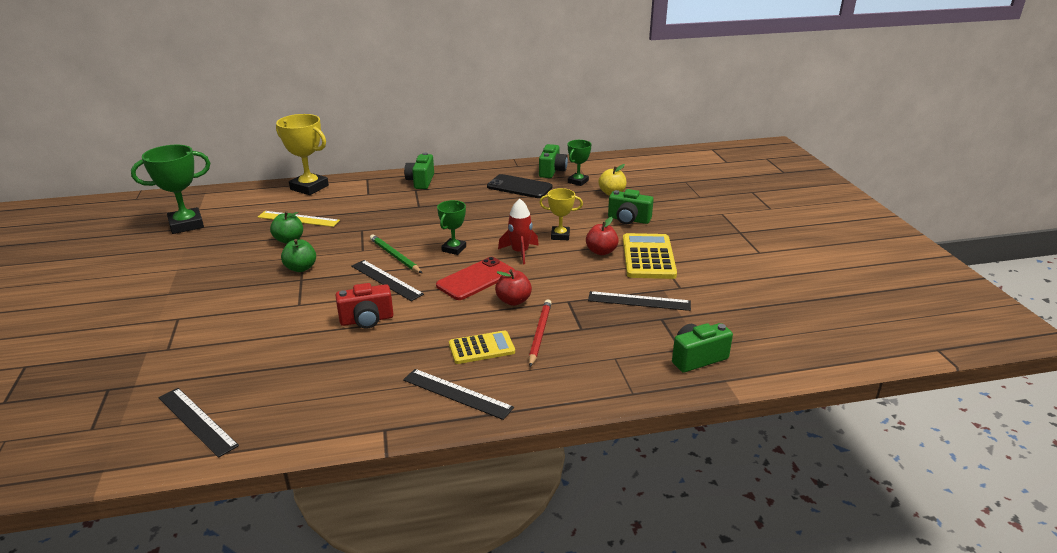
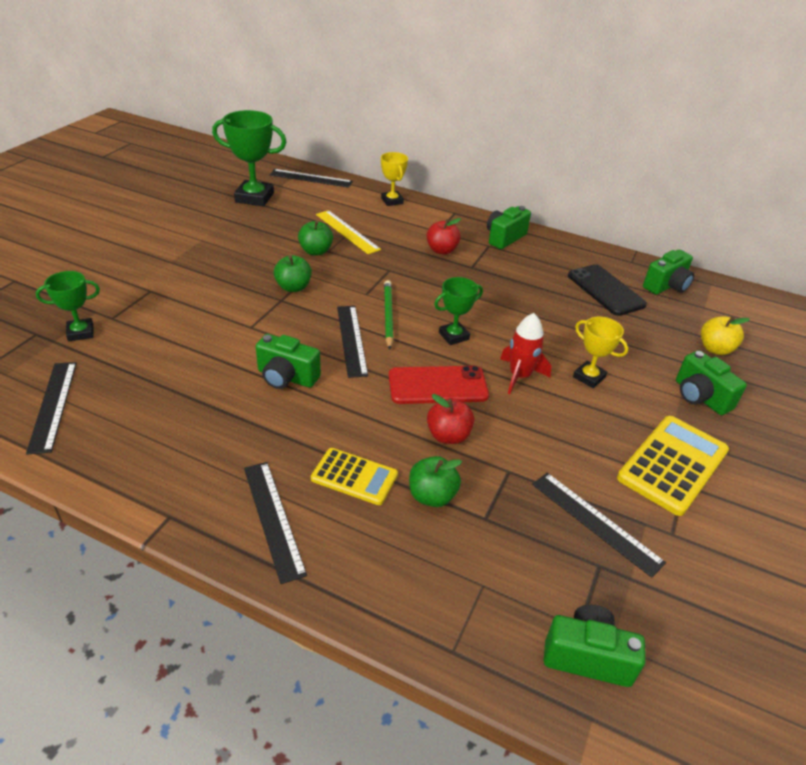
camera: 35 degrees right, 10 degrees up
(220, 195) = (311, 178): none -> black ruler
(309, 187) = (392, 201): yellow trophy -> yellow trophy, size x0.58
(367, 320) = (286, 377): red camera -> green camera
(539, 334) = (432, 496): red pencil -> green apple
(578, 181) = (686, 313): green trophy -> green trophy (80, 332)
(601, 251) = (618, 424): red apple -> red apple (441, 250)

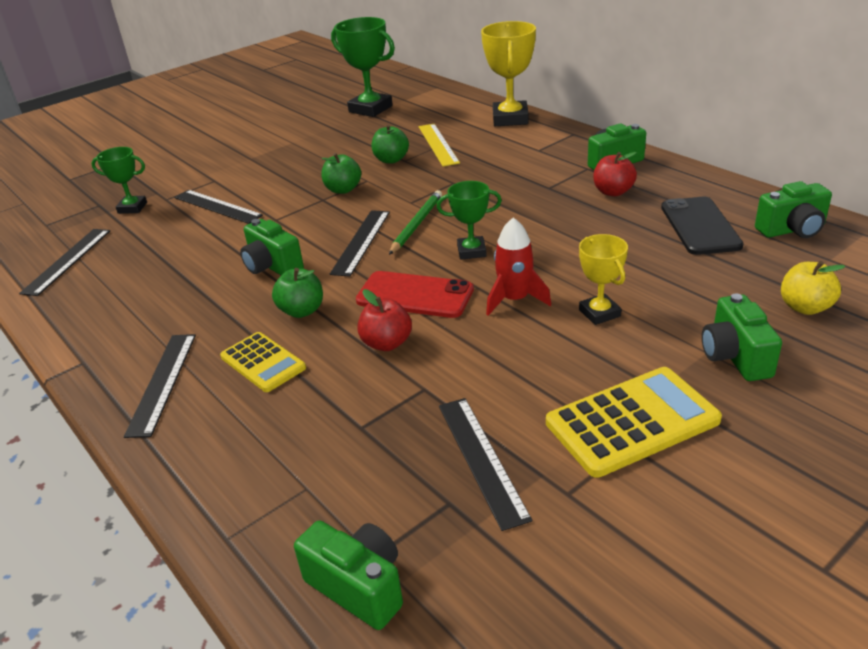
camera: 30 degrees right, 5 degrees down
(311, 178) = (440, 94): black ruler -> black ruler (217, 206)
(392, 201) = (510, 119): yellow trophy -> yellow trophy, size x1.71
(432, 496) = (323, 395): green apple -> green apple (302, 311)
(441, 250) = (527, 169): red apple -> red apple (613, 192)

